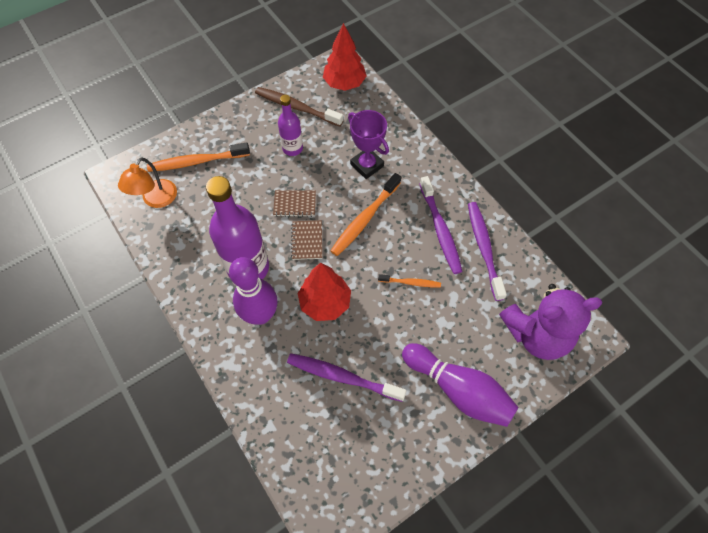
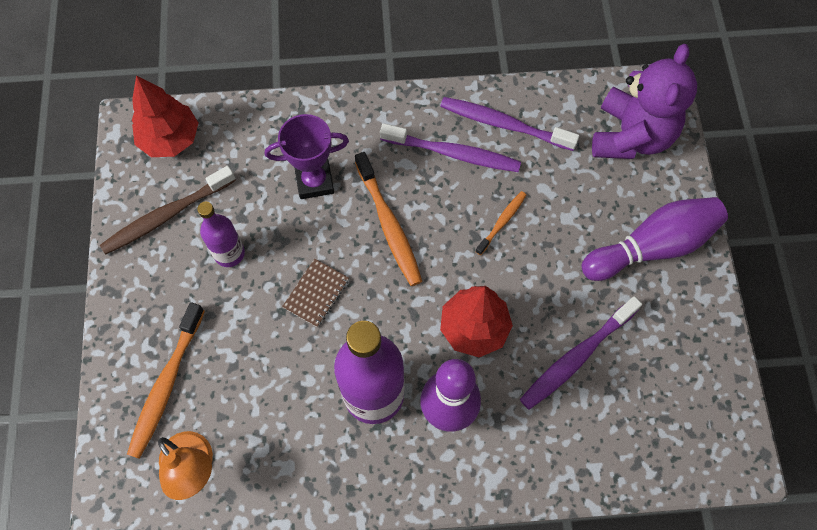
camera: 60 degrees left, 5 degrees up
(307, 240) = (378, 305): brown notebook -> none

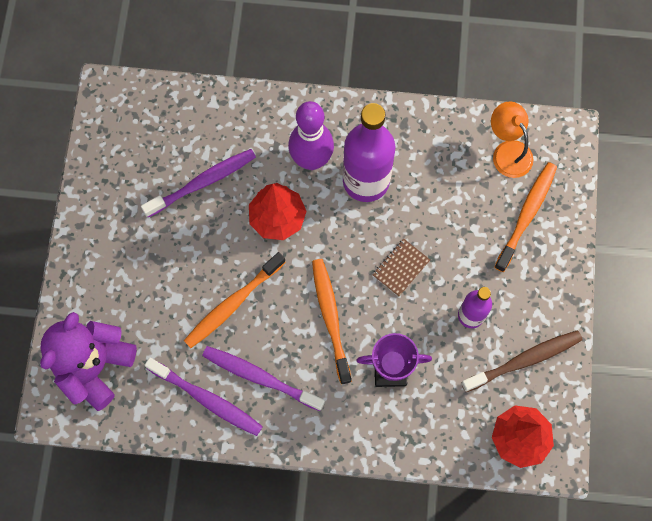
camera: 170 degrees left, 5 degrees up
(502, 222) = (233, 304): orange toothbrush -> orange toothbrush, size x1.80
(652, 246) = (112, 260): purple bowling pin -> none

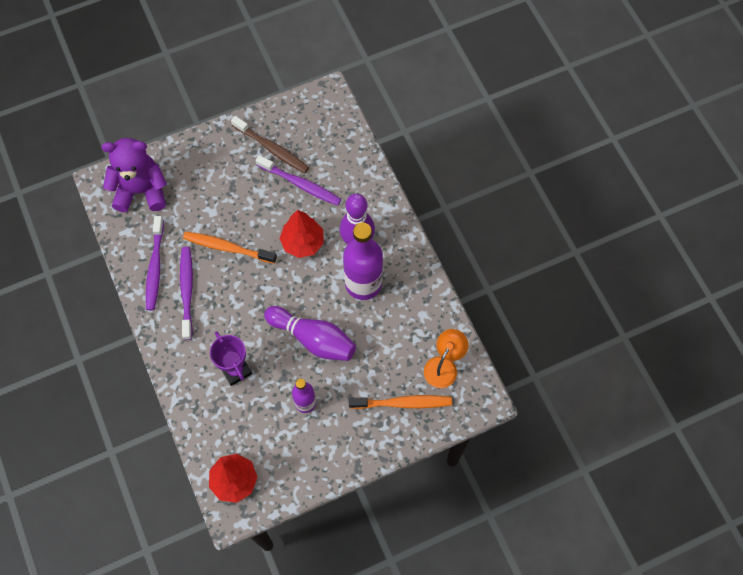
camera: 60 degrees right, 5 degrees down
(330, 318) = (252, 313): orange toothbrush -> none
(401, 268) = (313, 339): brown notebook -> purple bowling pin
(524, 360) = (293, 456): brown toothbrush -> brown toothbrush (272, 149)

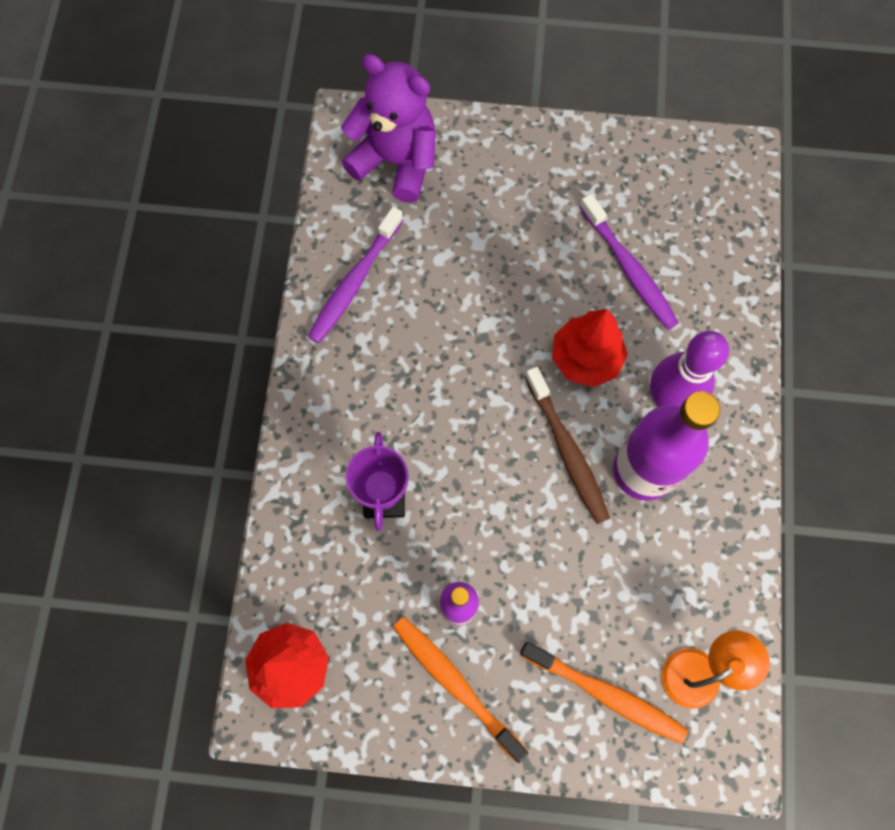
camera: 30 degrees right, 5 degrees up
(187, 291) = (379, 341): purple toothbrush -> none
(227, 248) = (471, 307): orange toothbrush -> orange toothbrush (455, 684)
(272, 149) = (615, 194): brown toothbrush -> brown toothbrush (567, 451)
(313, 339) = (523, 514): purple bowling pin -> none

